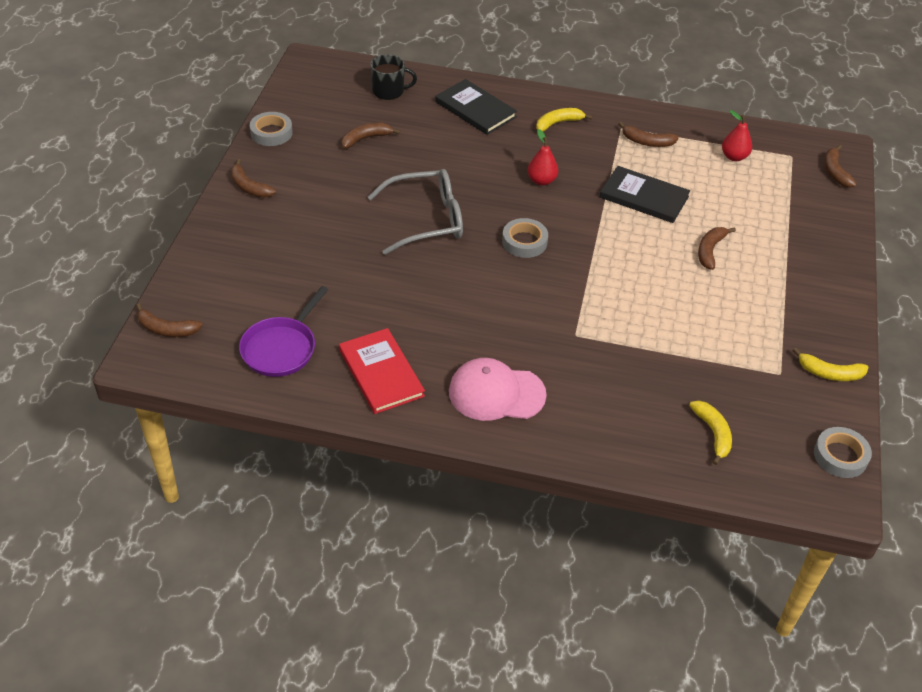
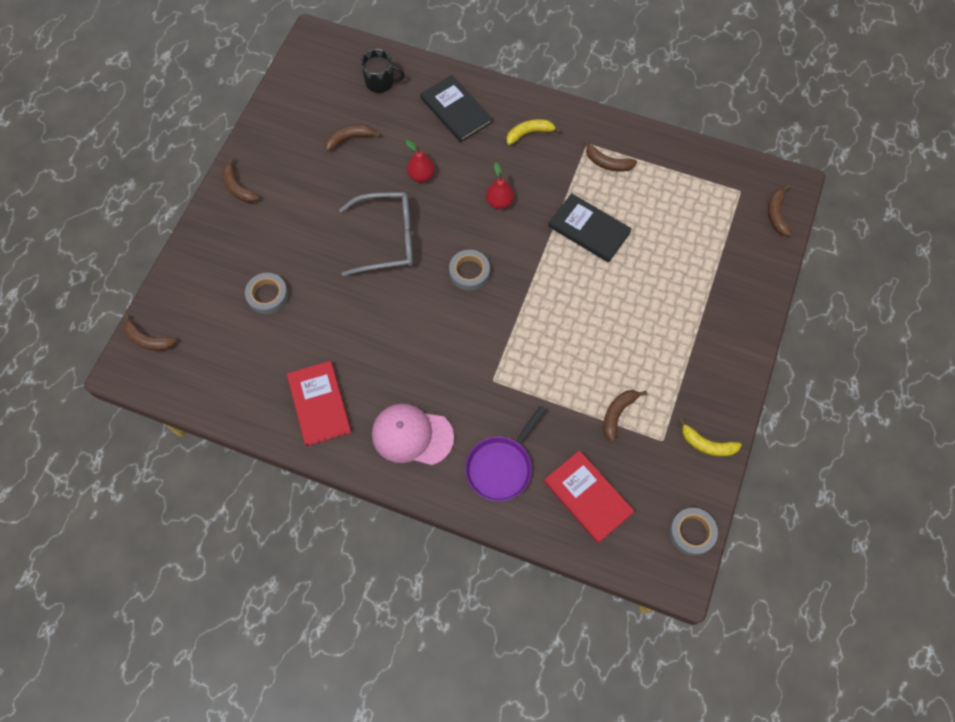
camera: 10 degrees right, 20 degrees up
(271, 133) = (267, 125): grey tape -> grey tape (267, 295)
(281, 348) = (240, 369): purple pan -> purple pan (501, 467)
(710, 251) = (634, 297): brown banana -> brown banana (617, 414)
(713, 433) = (587, 497): yellow banana -> red book
(734, 157) = (685, 188): red pear -> red pear (421, 175)

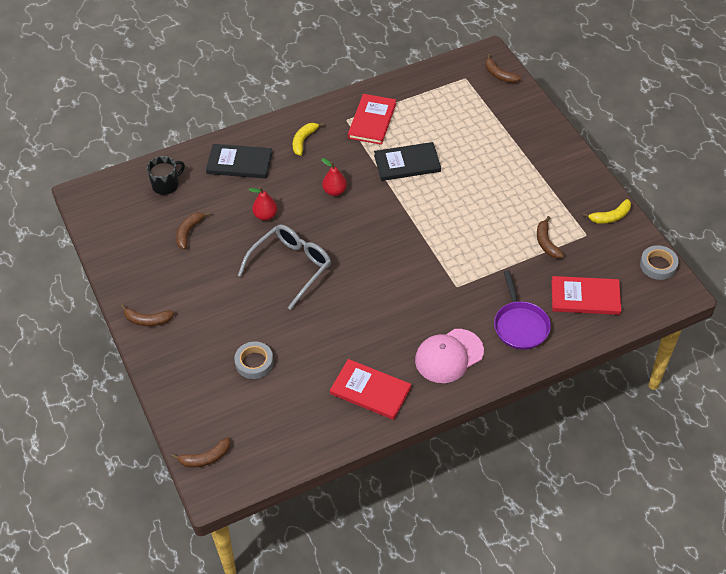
camera: 45 degrees left, 15 degrees down
(469, 272) = (366, 242): grey tape -> none
(607, 163) = (372, 121): brown banana -> red book

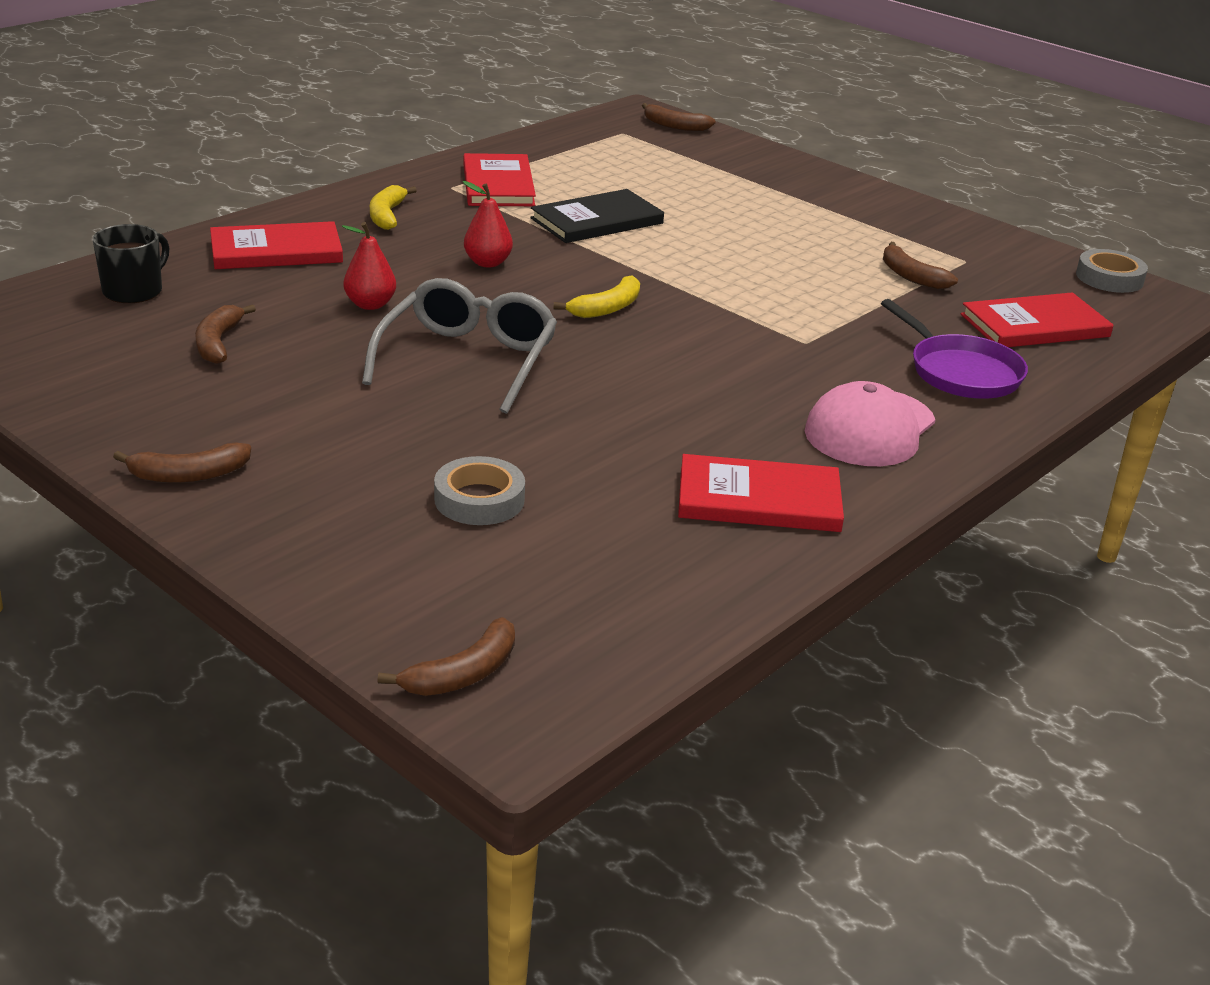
camera: 25 degrees left, 20 degrees down
(239, 163) = (276, 251): black book -> red book
(610, 217) = (984, 239): yellow banana -> yellow banana (607, 308)

